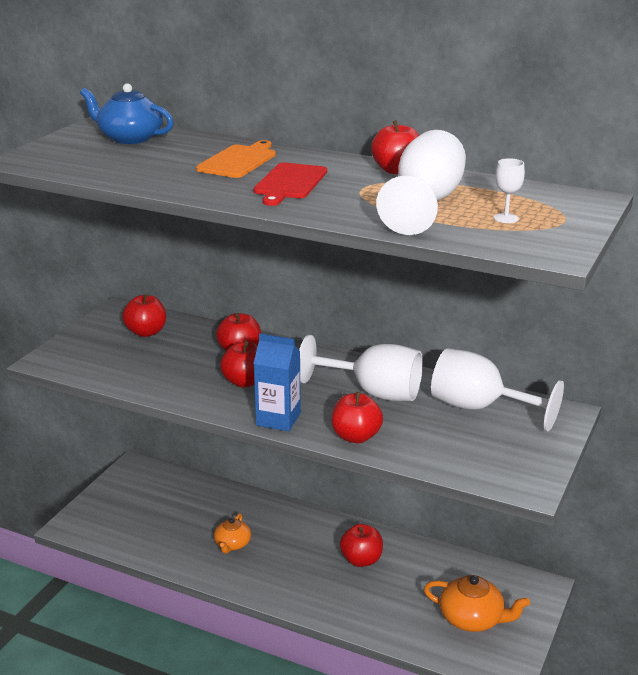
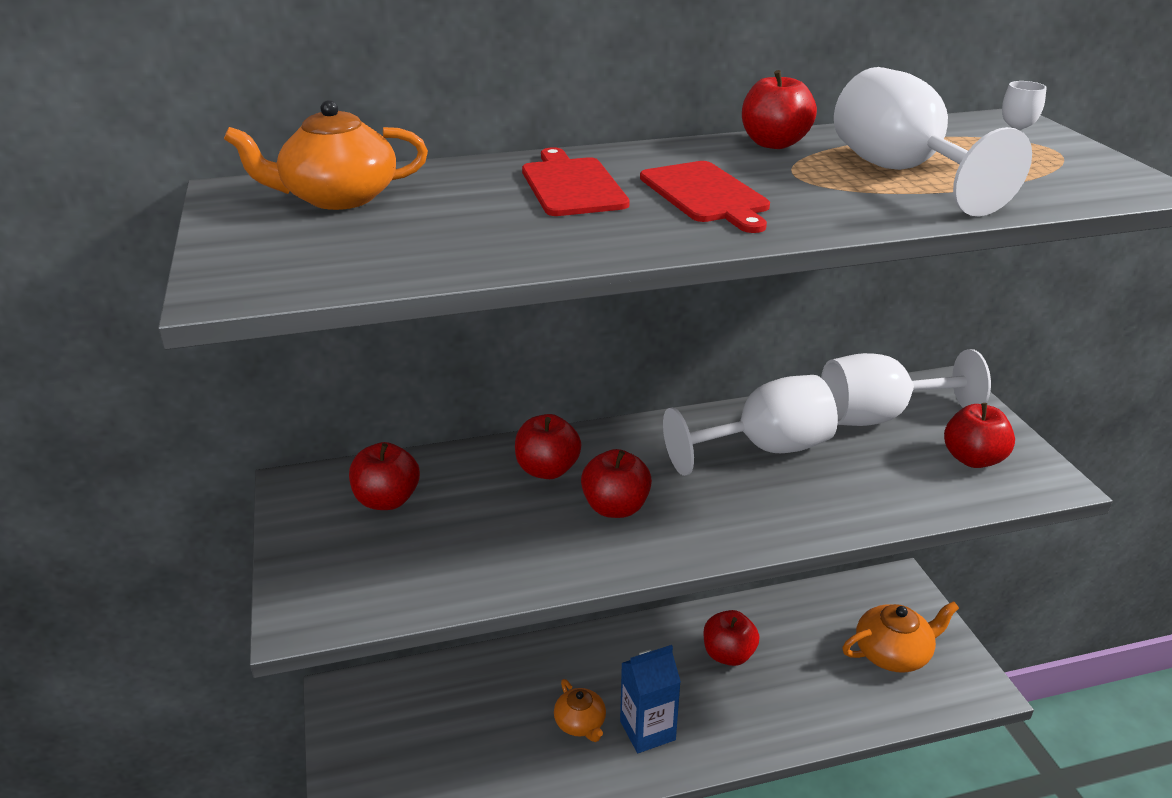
camera: 40 degrees left, 5 degrees up
(129, 138) = (338, 198): blue teapot -> orange teapot
(238, 161) = (571, 185): orange cutting board -> red cutting board
(278, 419) = (726, 537): blue carton -> blue carton (647, 730)
(356, 437) = (833, 513): red apple -> red apple (973, 459)

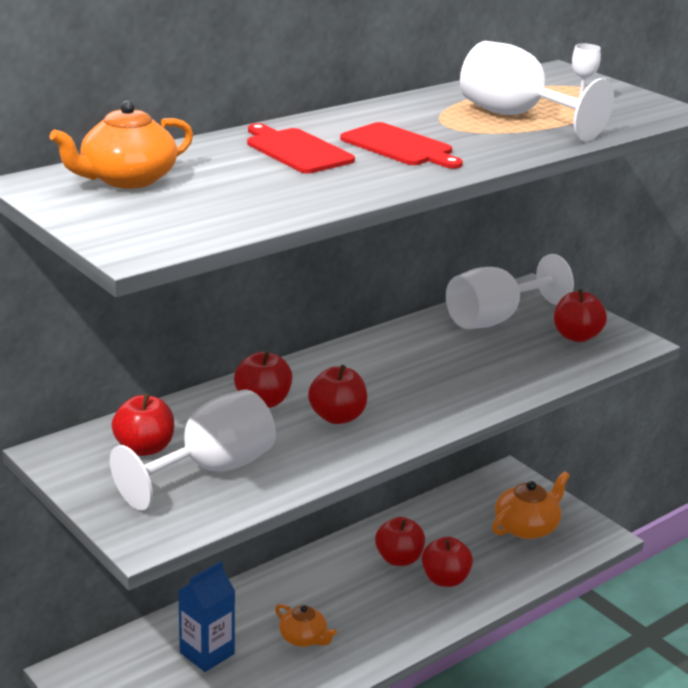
camera: 25 degrees left, 5 degrees down
(647, 730) = (362, 628): blue carton -> blue carton (207, 653)
(764, 449) = (424, 356): white goblet -> white goblet (211, 470)
(774, 144) = (411, 104): red apple -> red apple (445, 579)

